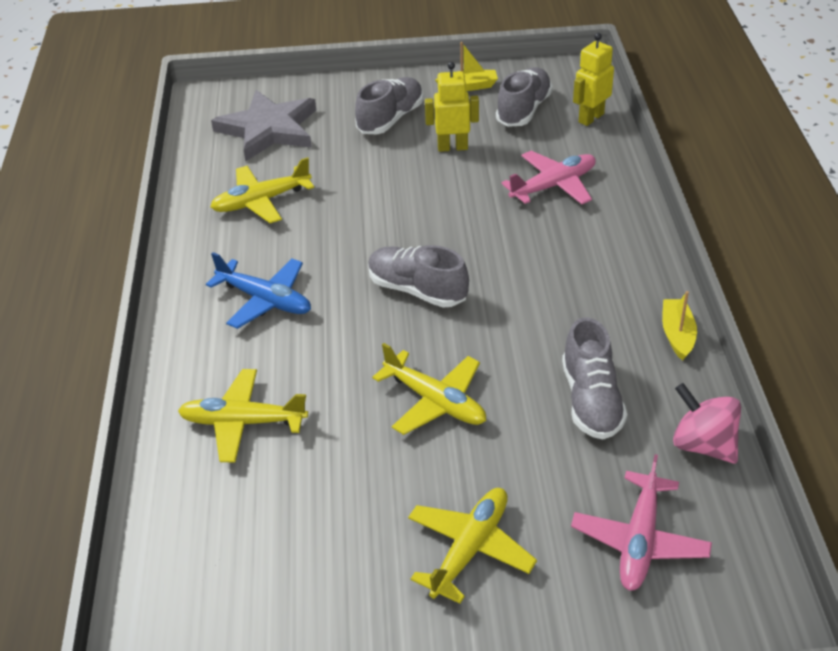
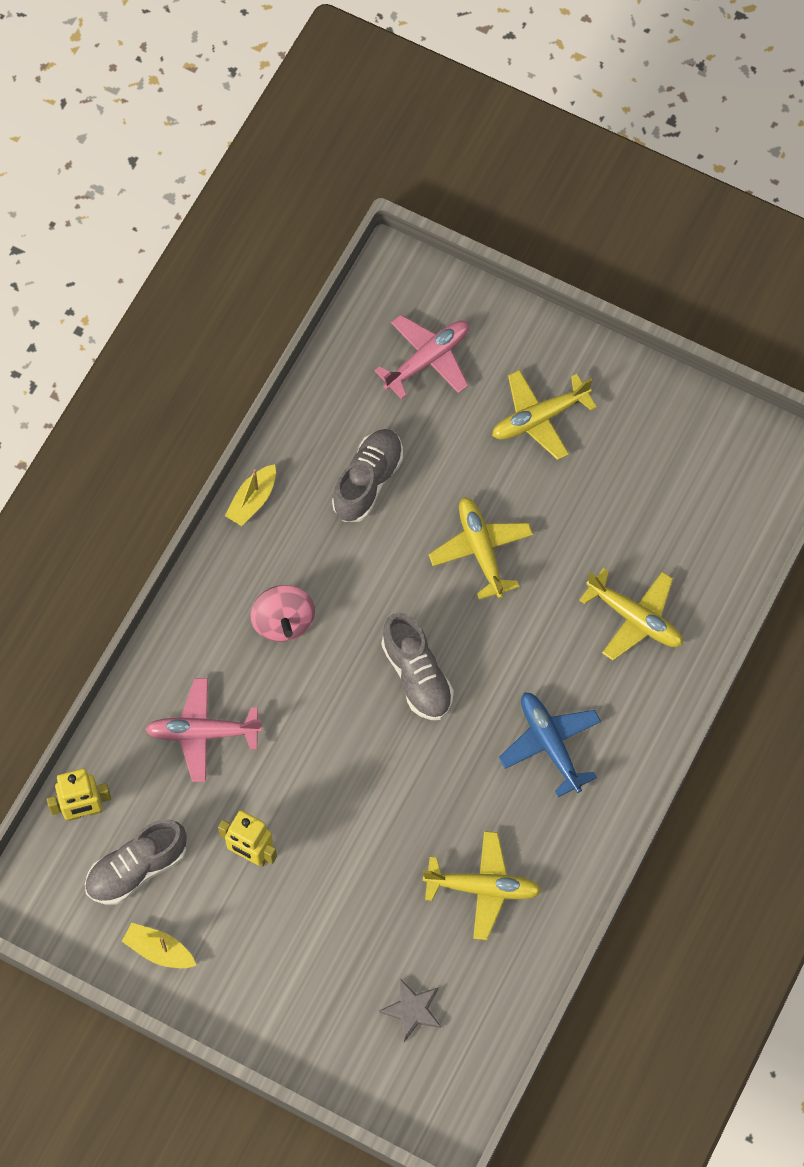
camera: 150 degrees left, 25 degrees up
(269, 129) = (412, 1010): grey star -> grey star, size x0.49
(390, 119) = (278, 944): grey shoe -> none
(703, 445) = (323, 400): pink spinning top -> pink spinning top (283, 622)

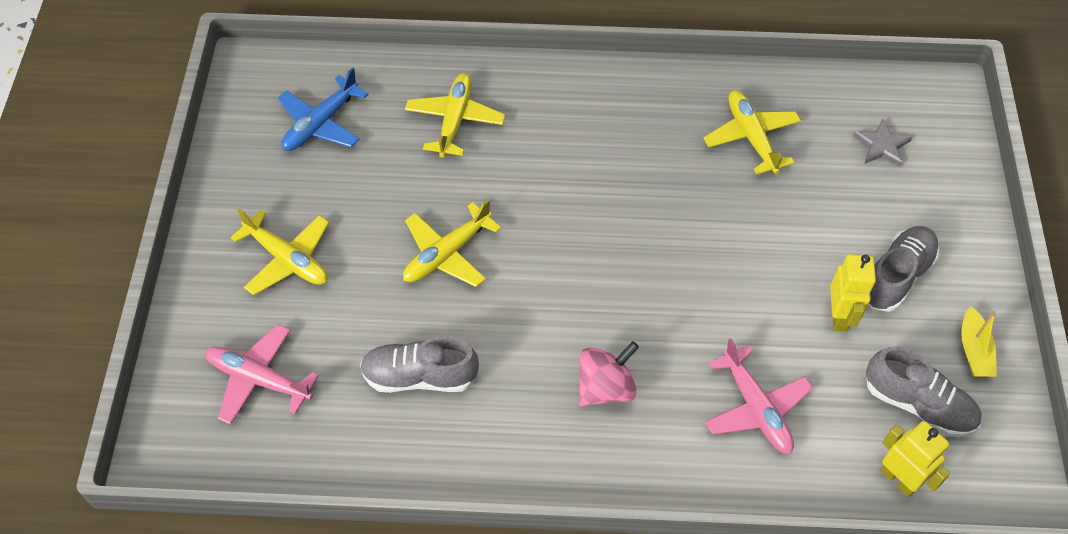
camera: 115 degrees left, 10 degrees down
(252, 500) = (490, 474): yellow boat -> none
(417, 676) = (596, 256): grey shoe -> grey shoe (896, 276)
(550, 744) = (601, 137): blue plane -> blue plane (321, 124)

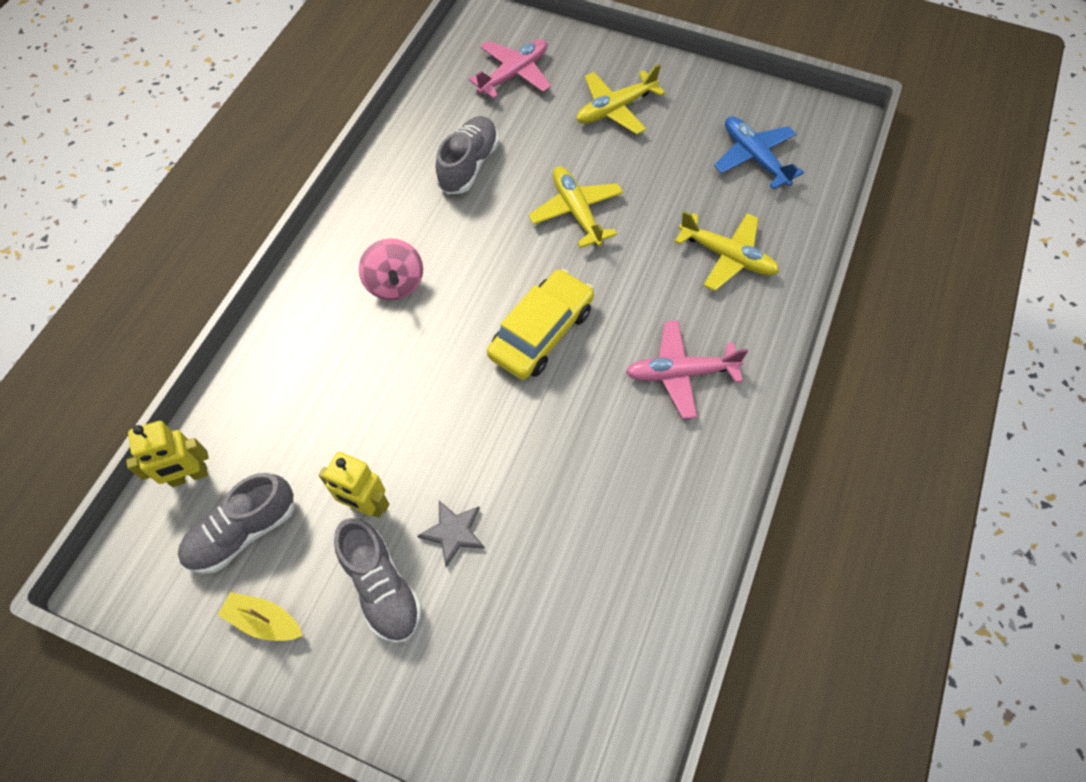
camera: 110 degrees right, 5 degrees up
(603, 240) = (541, 332): none -> yellow car
(751, 137) = (616, 520): yellow plane -> none
(756, 408) = (316, 389): pink plane -> pink plane (680, 373)
(881, 146) = (552, 665): grey star -> grey star (453, 532)

